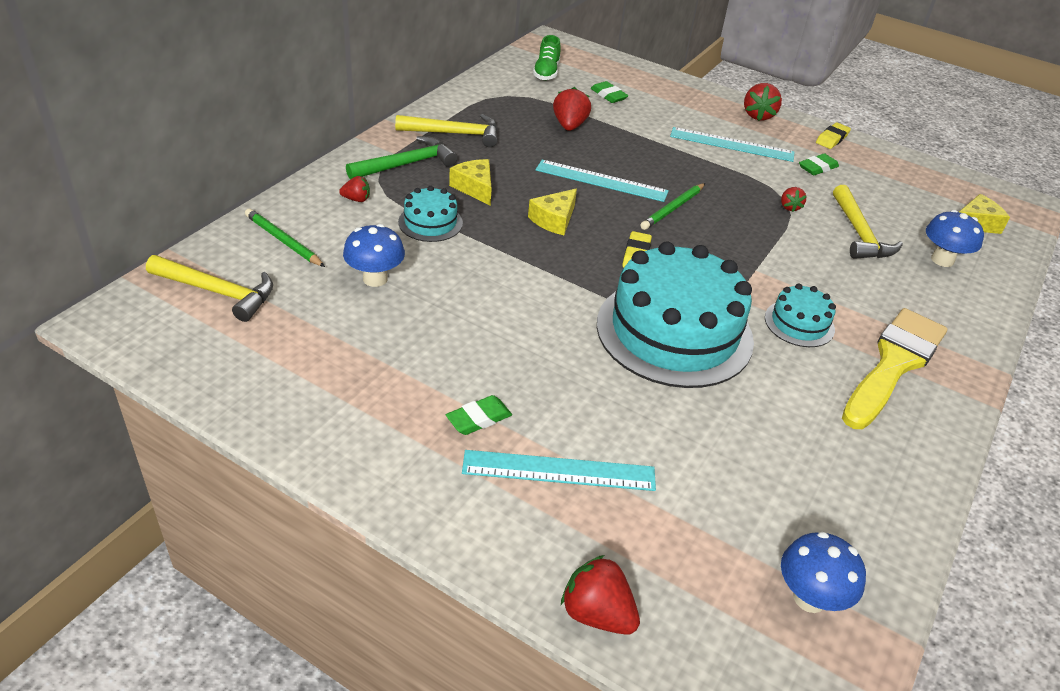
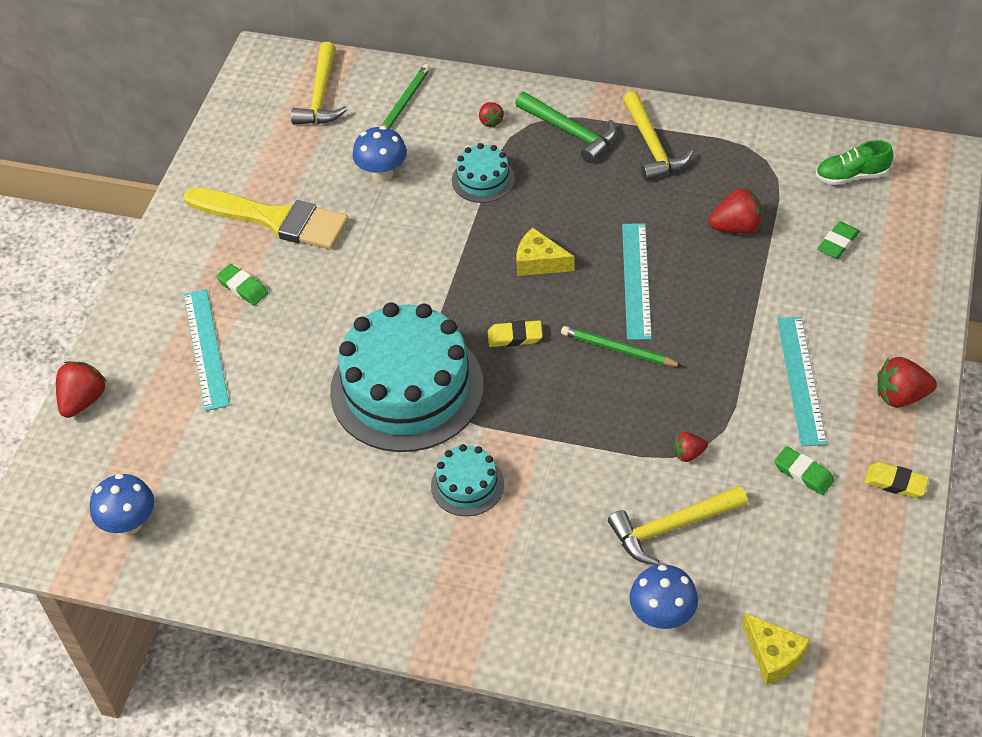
camera: 80 degrees right, 10 degrees up
(475, 188) = (559, 191): yellow cheese -> none
(893, 364) = (438, 571): yellow brush -> yellow brush (274, 219)

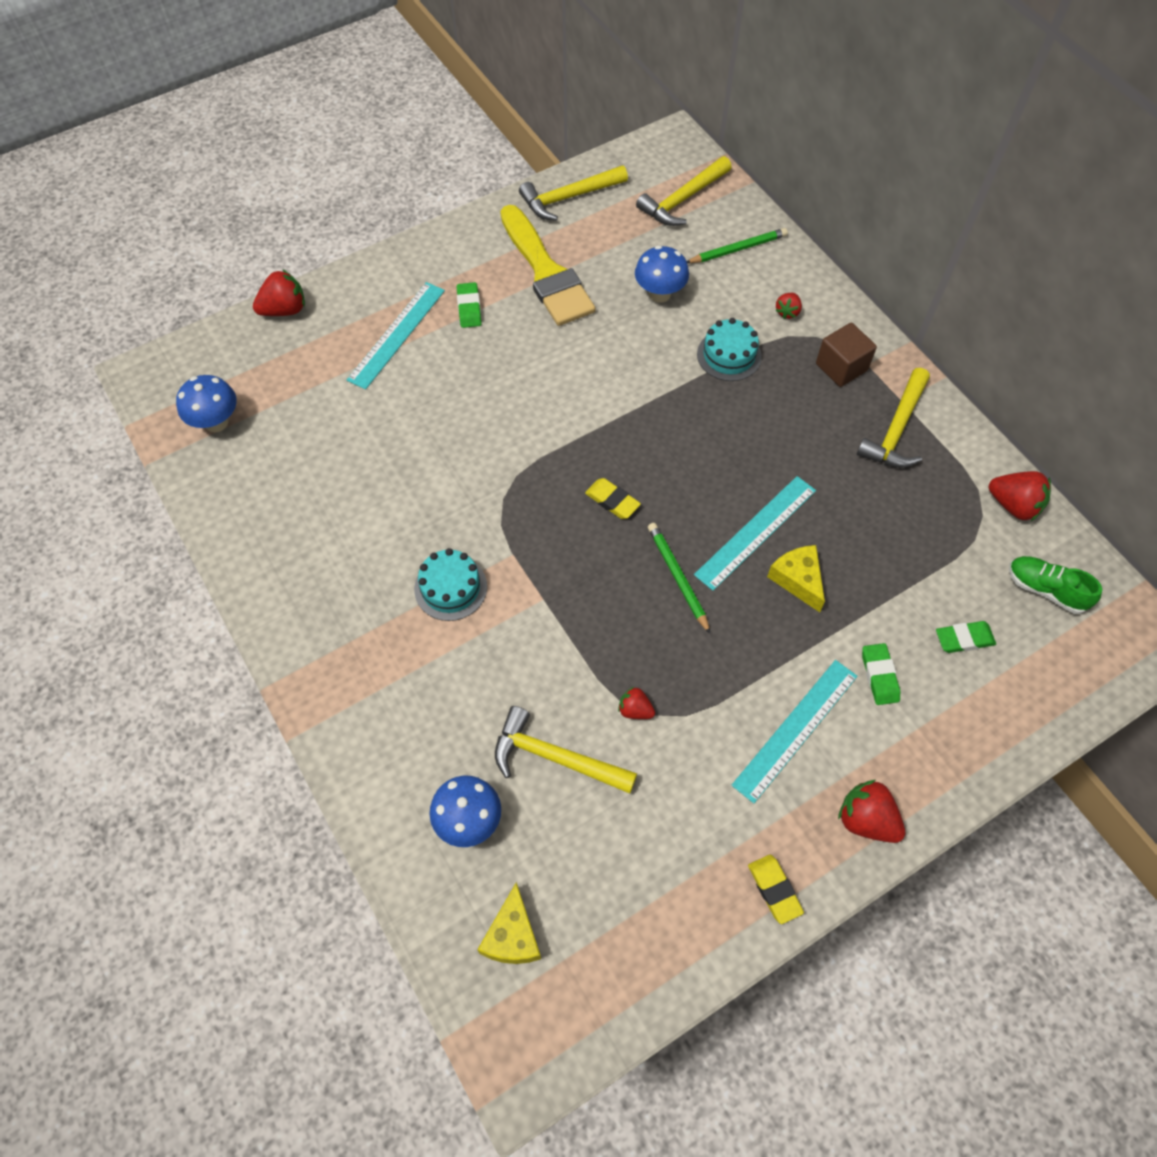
camera: 40 degrees right, 10 degrees up
(227, 153) = (569, 197): none -> yellow hammer
(407, 388) = (492, 476): turquoise cake -> none
(539, 262) = (697, 456): yellow cheese -> yellow cheese (798, 579)
(570, 132) = (841, 367): green hammer -> brown cube
(736, 227) = (889, 554): red strawberry -> red strawberry (1013, 505)
(803, 473) = (707, 810): green eraser -> green eraser (879, 676)

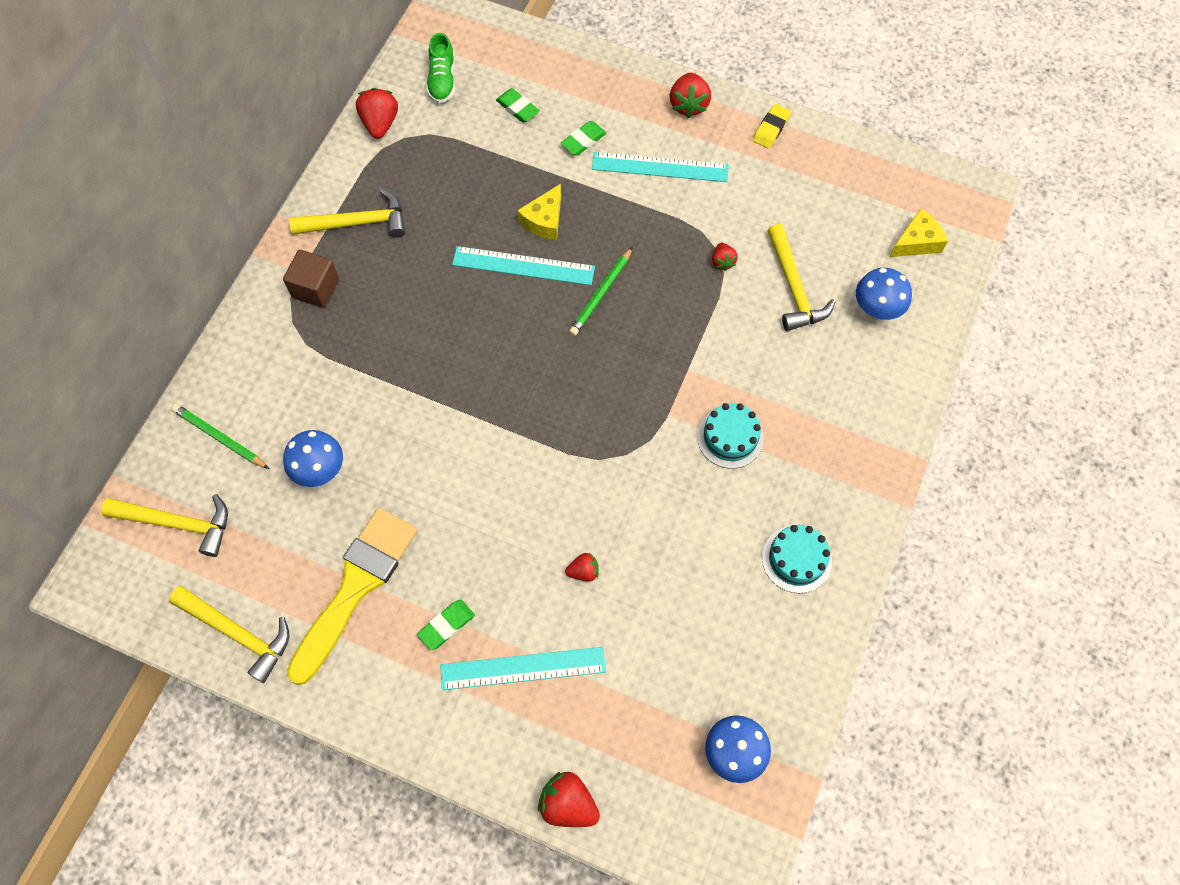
camera: 125 degrees left, 5 degrees up
(612, 501) = (568, 375): yellow eraser -> none
(729, 355) = (358, 375): turquoise cake -> turquoise cake (796, 559)
(787, 312) = (277, 357): red strawberry -> red strawberry (583, 571)

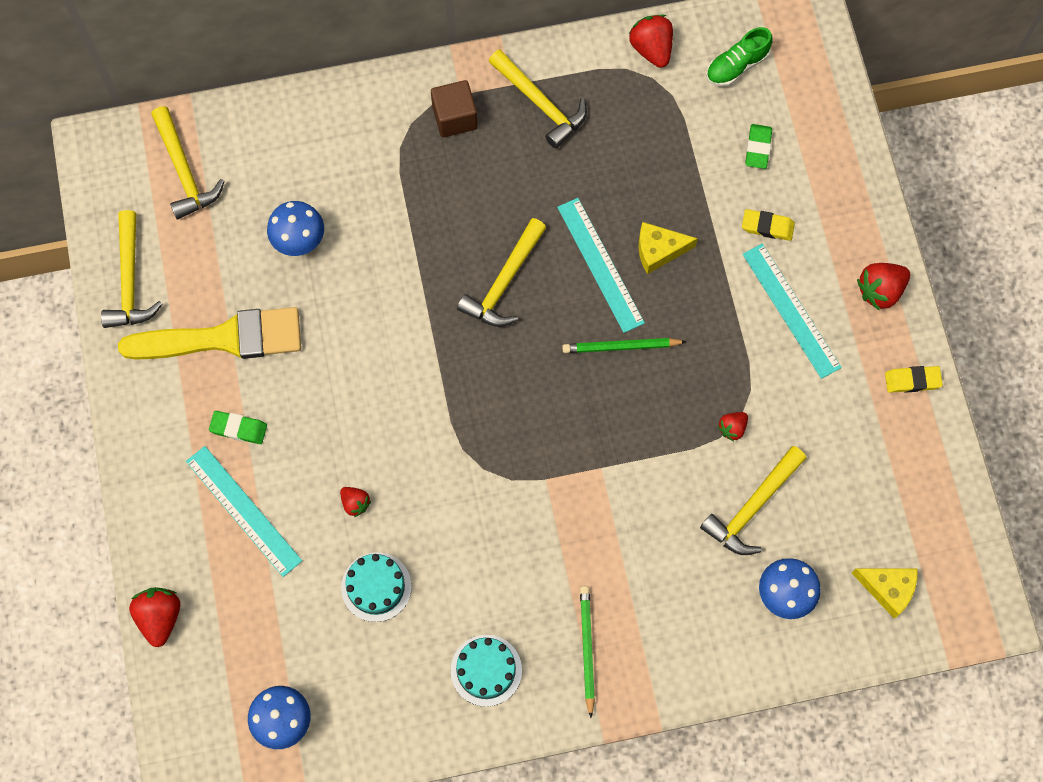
camera: 55 degrees right, 5 degrees up
(219, 437) = (274, 146): green pencil -> green pencil (587, 648)
(380, 123) = (651, 49): red strawberry -> red strawberry turned 75 degrees counterclockwise
(483, 340) = (504, 282): none -> yellow hammer
(583, 141) = (767, 226): green eraser -> yellow eraser
(730, 437) = (561, 544): turquoise cake -> turquoise cake (376, 587)

